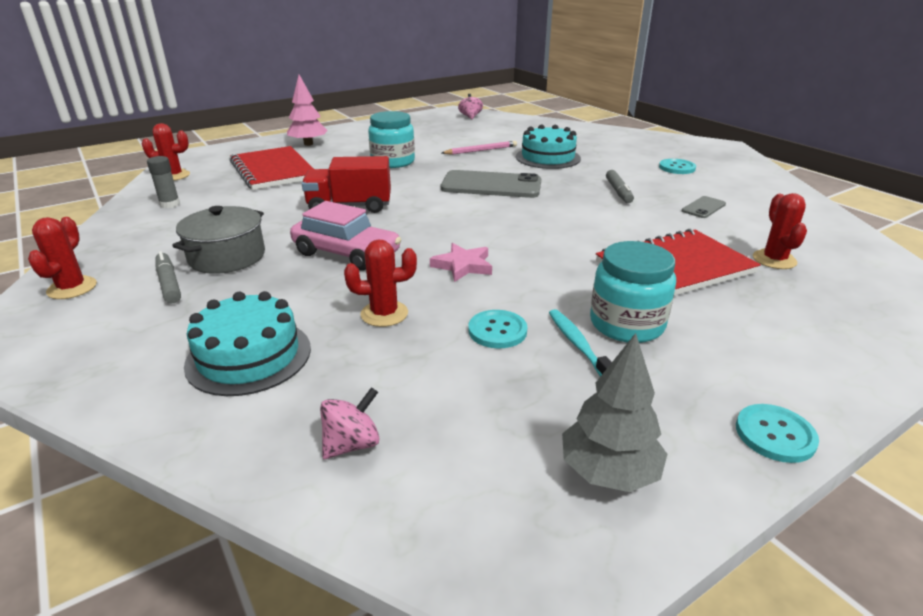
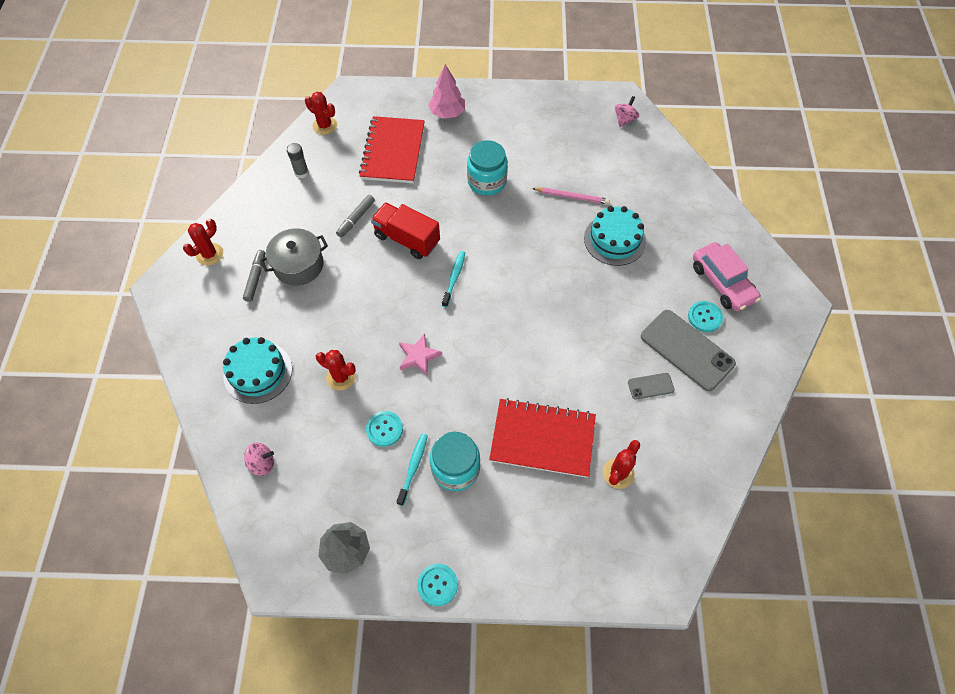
camera: 35 degrees right, 30 degrees up
(346, 253) = (364, 301): pink car -> pink car (722, 283)
(432, 211) = (454, 278): none -> turquoise toothbrush
(491, 185) = (526, 262): grey phone -> grey phone (687, 350)
(618, 192) = (612, 326): grey marker -> grey marker (356, 219)

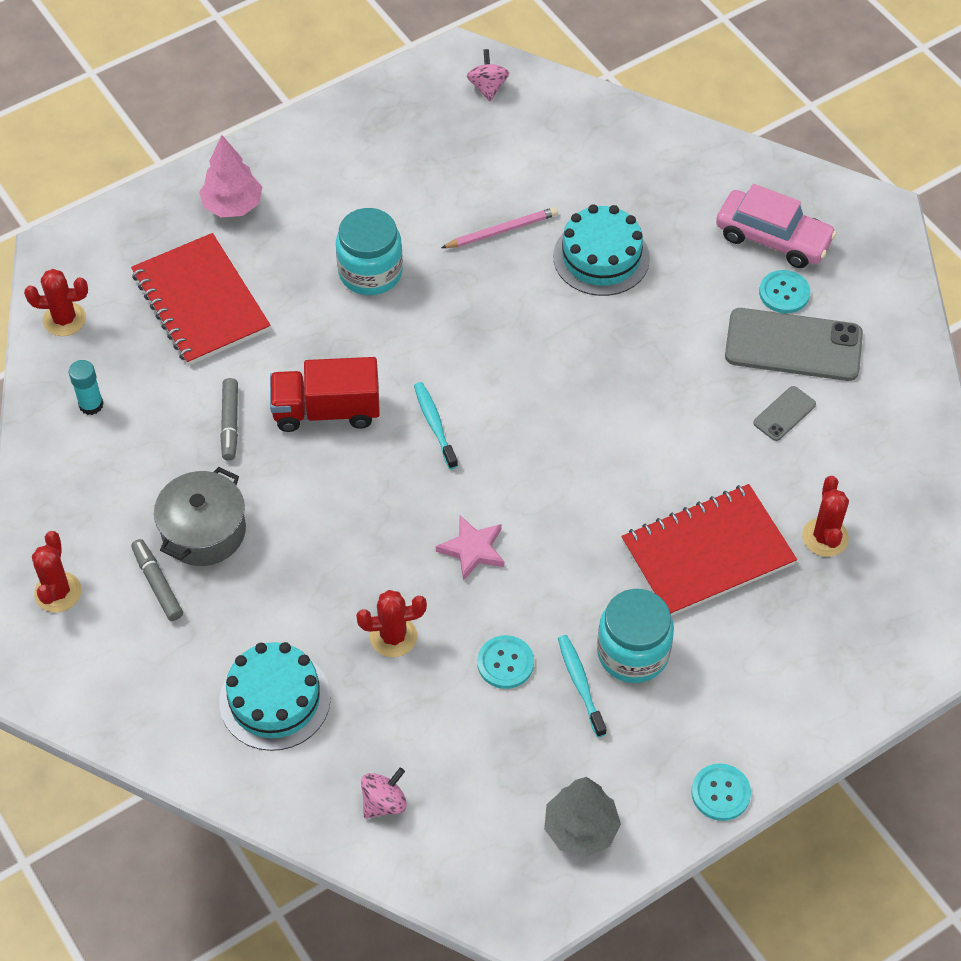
camera: 35 degrees left, 5 degrees down
(301, 173) = (91, 405): grey glue stick -> turquoise glue stick

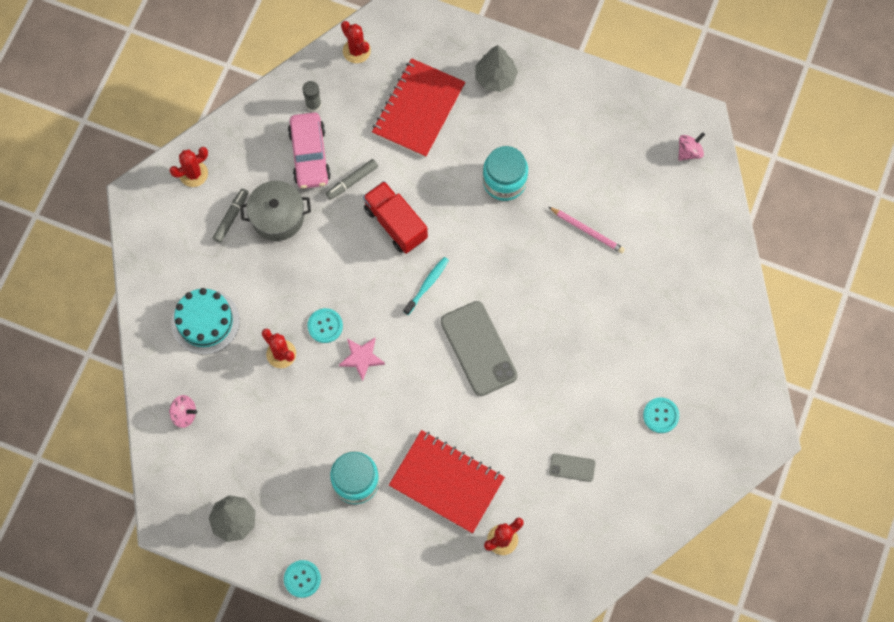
camera: 55 degrees right, 15 degrees up
(91, 405) = (313, 105): turquoise glue stick -> grey glue stick
(232, 206) = (495, 77): pink tree -> grey tree
(505, 663) = (304, 420): turquoise button -> turquoise button (325, 326)
(580, 684) = (318, 467): turquoise toothbrush -> none
(601, 257) = (609, 297): turquoise cake -> none
(773, 238) = (698, 384): pink car -> pink car (309, 155)
(793, 345) = (625, 443): grey phone -> grey phone (478, 348)

